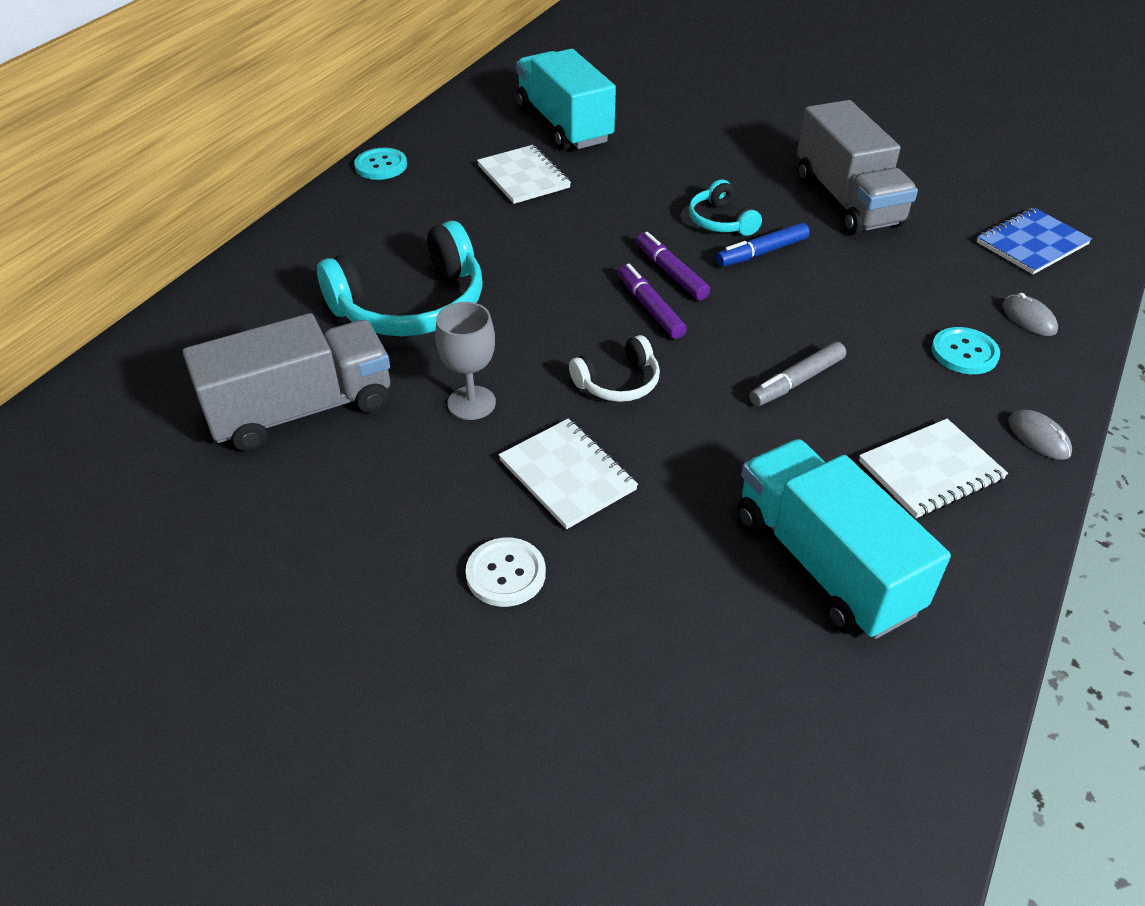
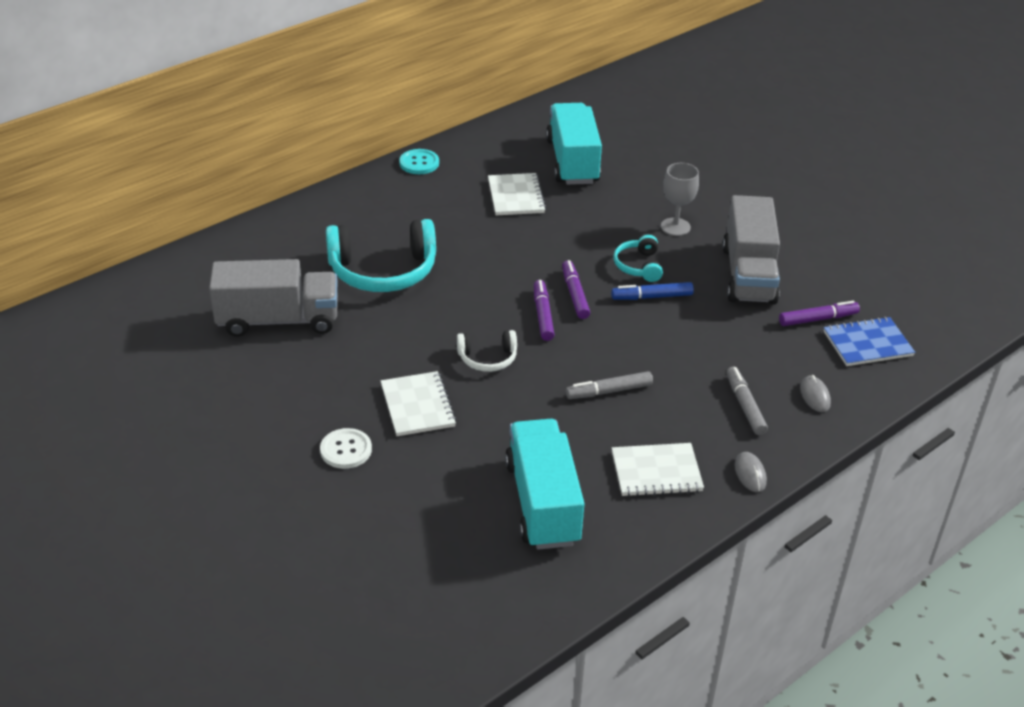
camera: 20 degrees right, 5 degrees down
(471, 403) = (385, 345): grey goblet -> grey goblet (675, 227)
(959, 230) = (818, 319): none -> purple marker
(964, 353) = (745, 406): turquoise button -> grey marker

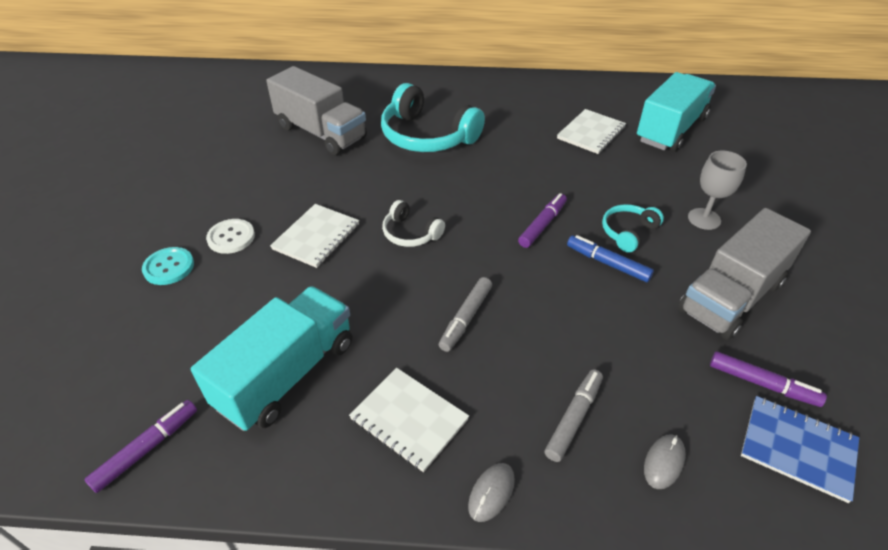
camera: 45 degrees right, 5 degrees up
(419, 163) = (548, 82): turquoise button -> turquoise button (169, 267)
(543, 315) = (496, 226): purple marker -> purple marker (147, 449)
(609, 391) = (465, 318): grey marker -> grey marker turned 90 degrees counterclockwise

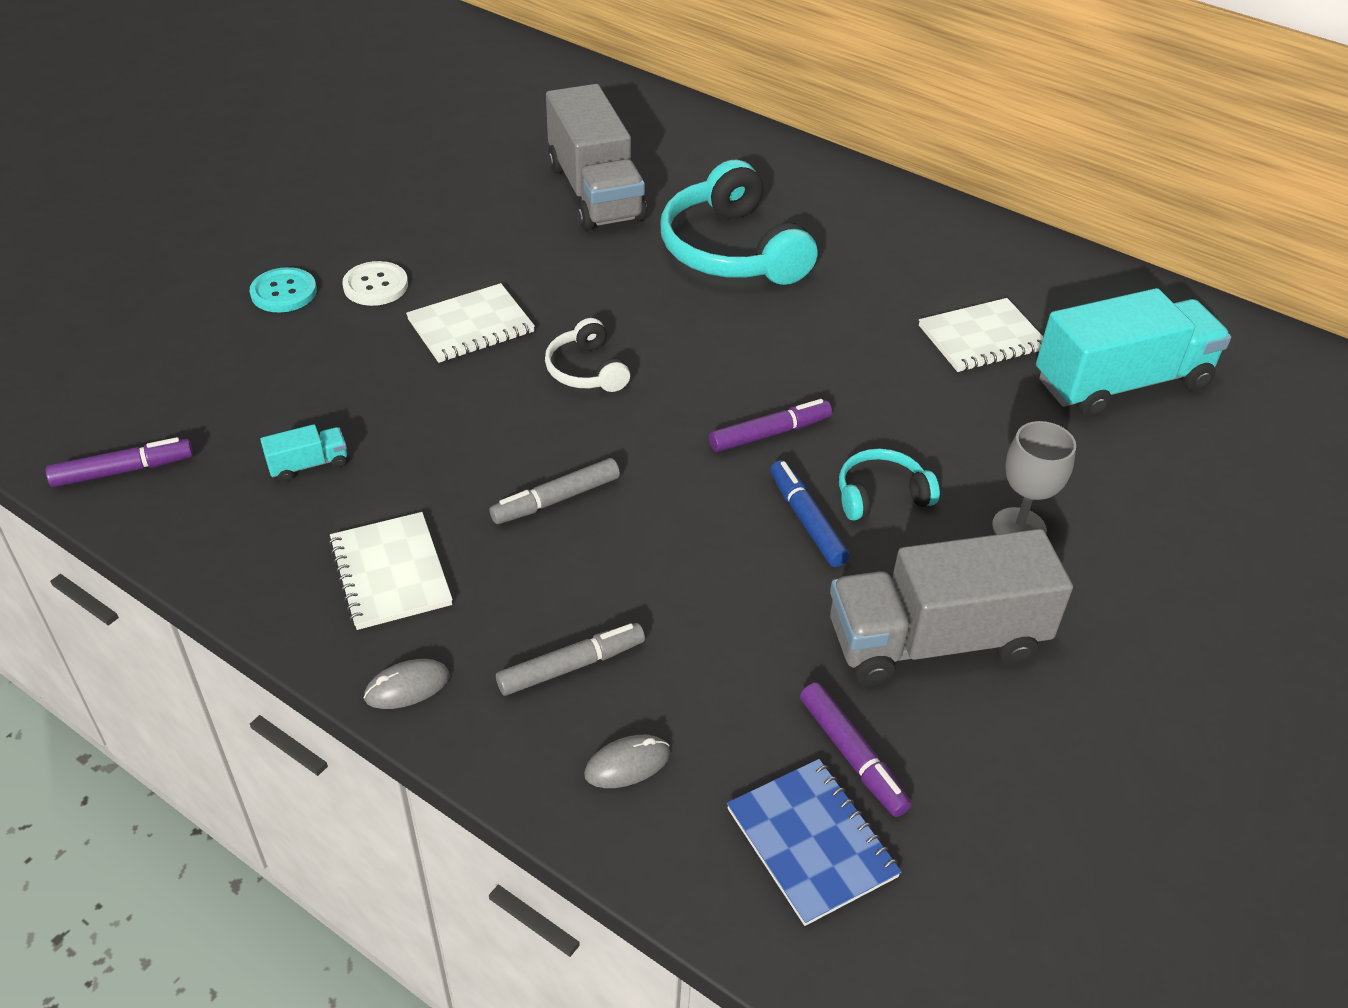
camera: 30 degrees right, 0 degrees up
(287, 374) = (308, 464): turquoise truck -> turquoise truck, size x0.40

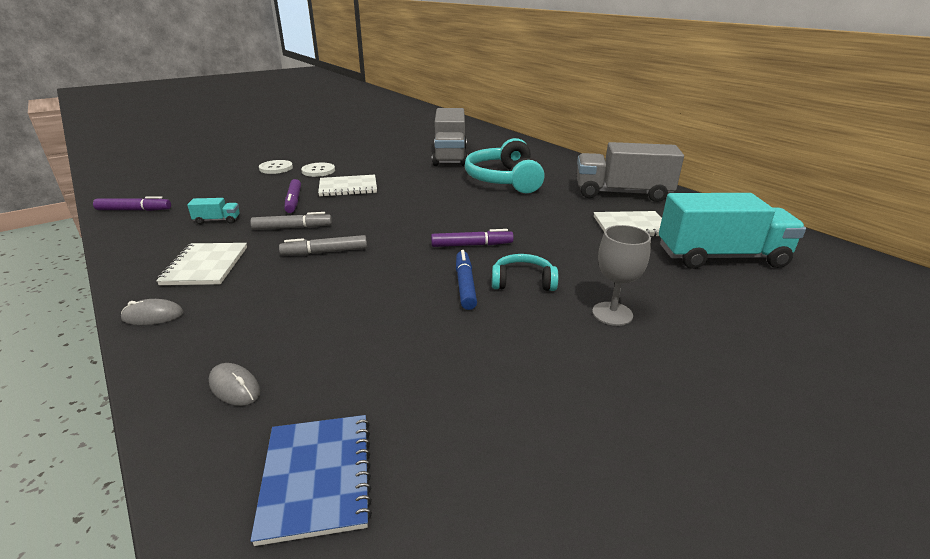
camera: 20 degrees right, 15 degrees down
(284, 292) = (276, 168): turquoise button -> white button
(571, 666) = (255, 326): grey marker -> grey marker (292, 228)
(586, 370) = (390, 208): white headphones -> none
(627, 764) = (234, 387): grey mouse -> grey mouse turned 45 degrees clockwise
(852, 756) = (397, 422): purple marker -> purple marker (293, 201)
(935, 640) = (512, 363): grey truck -> grey truck (622, 193)

